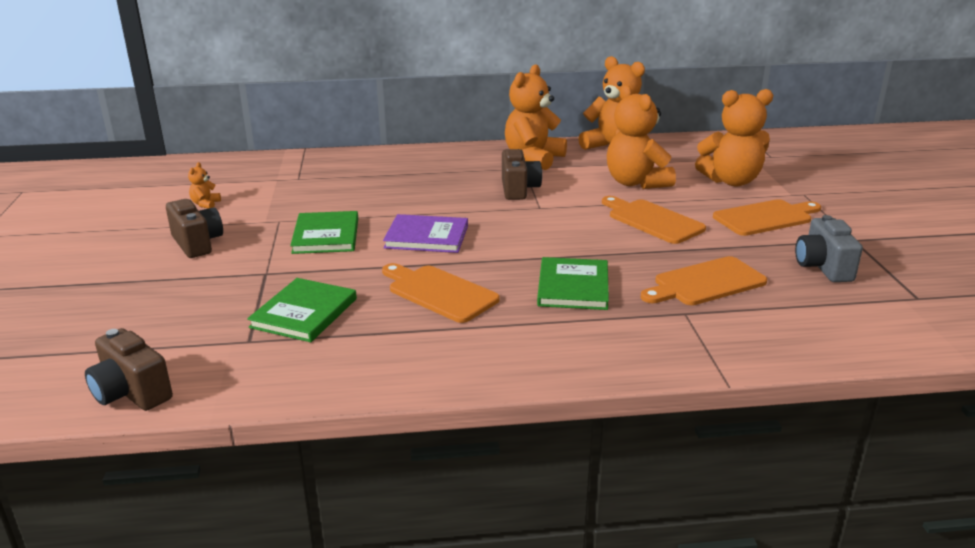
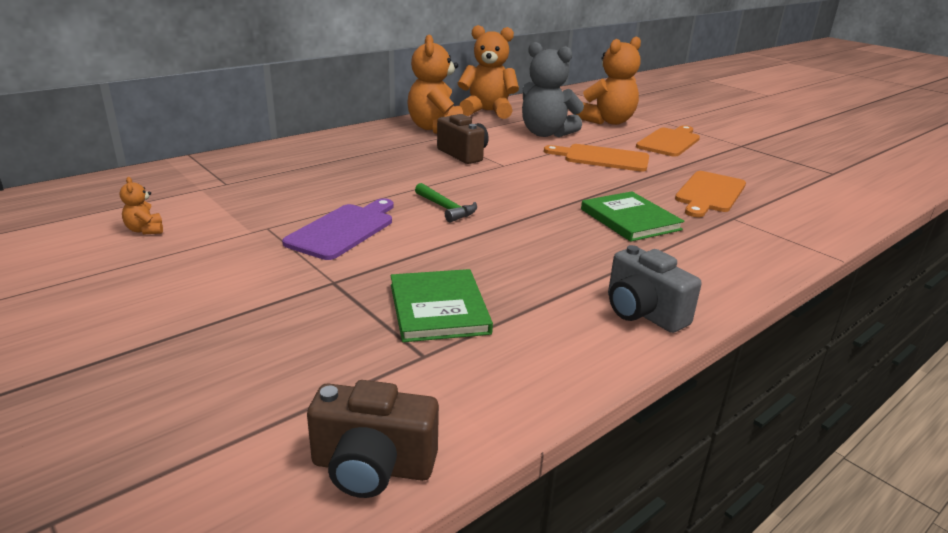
camera: 35 degrees left, 0 degrees up
(197, 243) = (198, 273): brown camera -> none
(326, 235) = (343, 230): green book -> purple cutting board
(426, 237) = (446, 209): purple book -> green hammer
(439, 292) = (535, 252): orange cutting board -> none
(636, 183) = (546, 134): orange teddy bear -> grey teddy bear
(823, 267) = (755, 166): grey camera -> grey camera (642, 313)

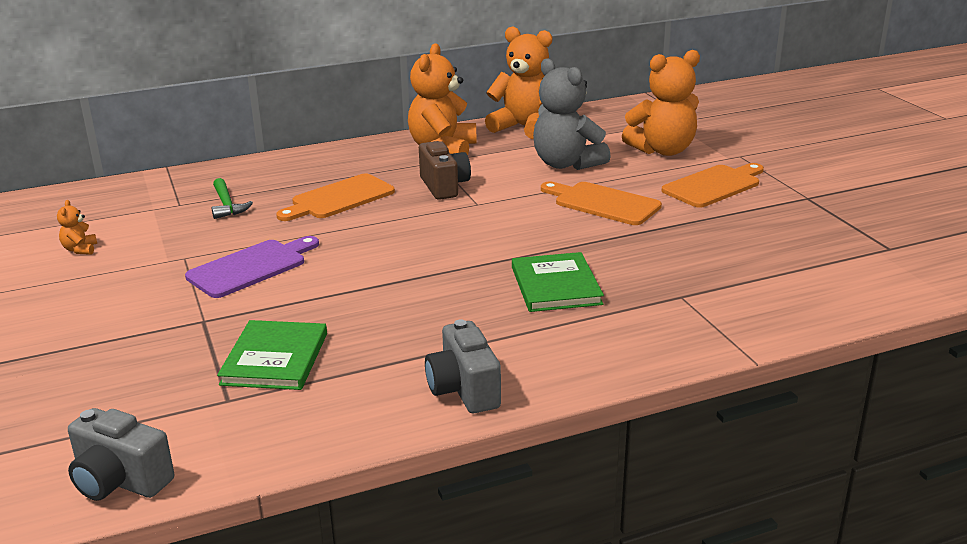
camera: 20 degrees right, 0 degrees up
(372, 467) = (120, 481): brown camera -> grey camera
(446, 209) = (369, 253): green hammer -> green hammer (227, 205)
(709, 193) = (686, 262): orange cutting board -> orange cutting board (339, 198)

